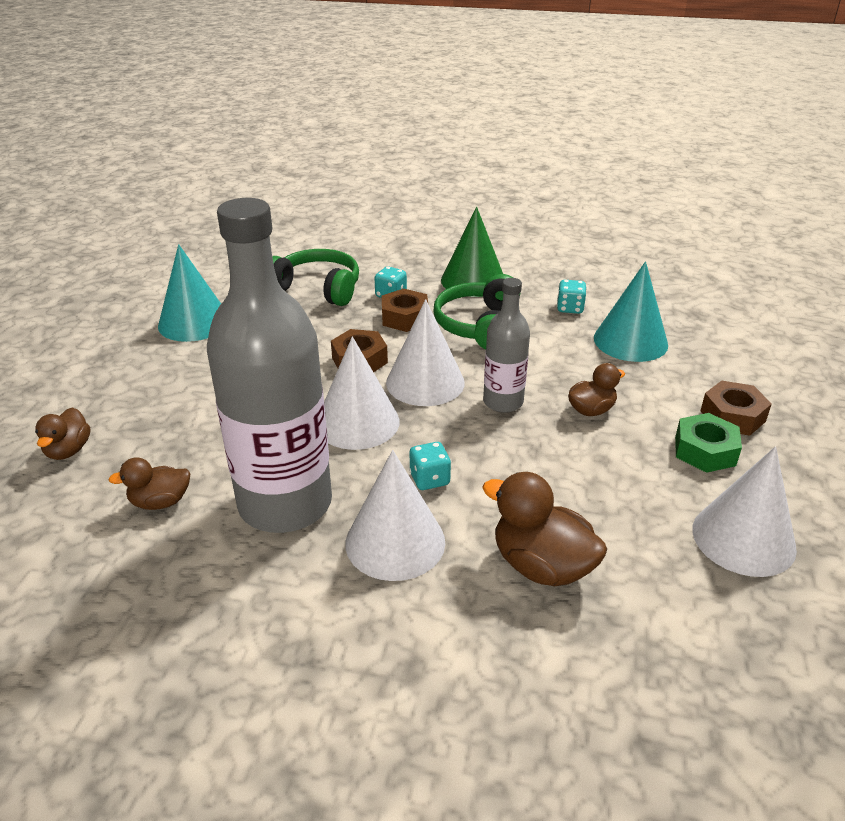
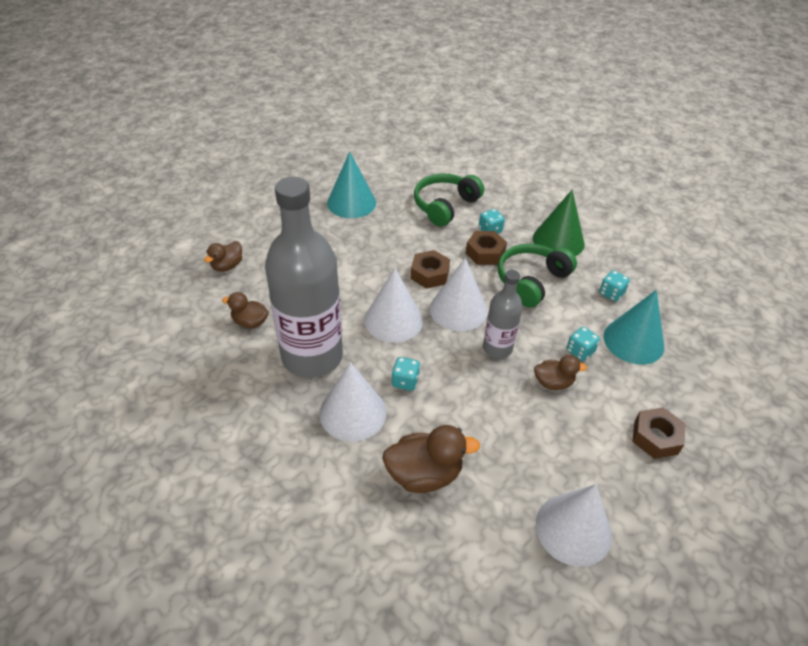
camera: 30 degrees right, 10 degrees up
(317, 289) = (445, 206): green headphones -> green headphones turned 105 degrees counterclockwise
(541, 566) = (424, 474): brown duck -> brown duck turned 105 degrees clockwise
(589, 370) = (580, 351): none -> turquoise dice
(705, 451) = (607, 453): green nut -> none

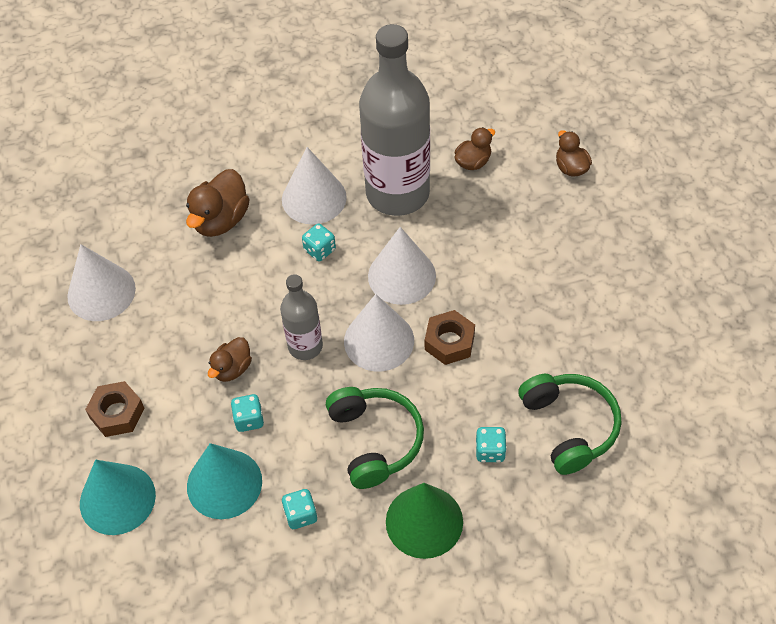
camera: 125 degrees right, 10 degrees up
(351, 202) = (630, 323): turquoise cone -> turquoise cone (117, 499)
(485, 253) = (451, 420): brown nut -> none

